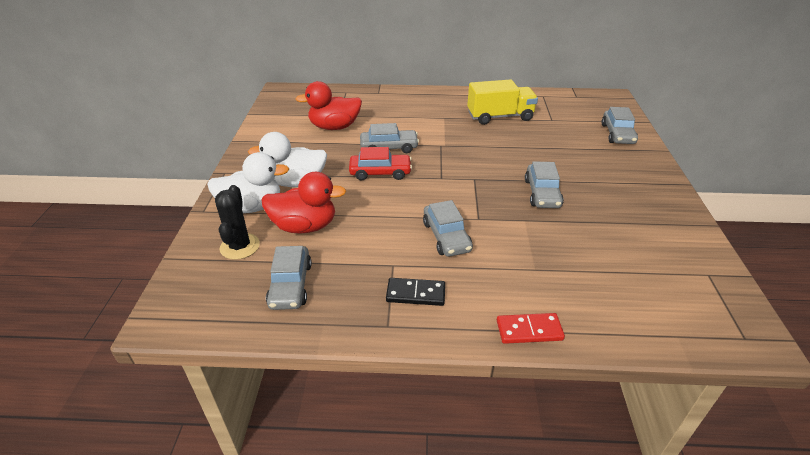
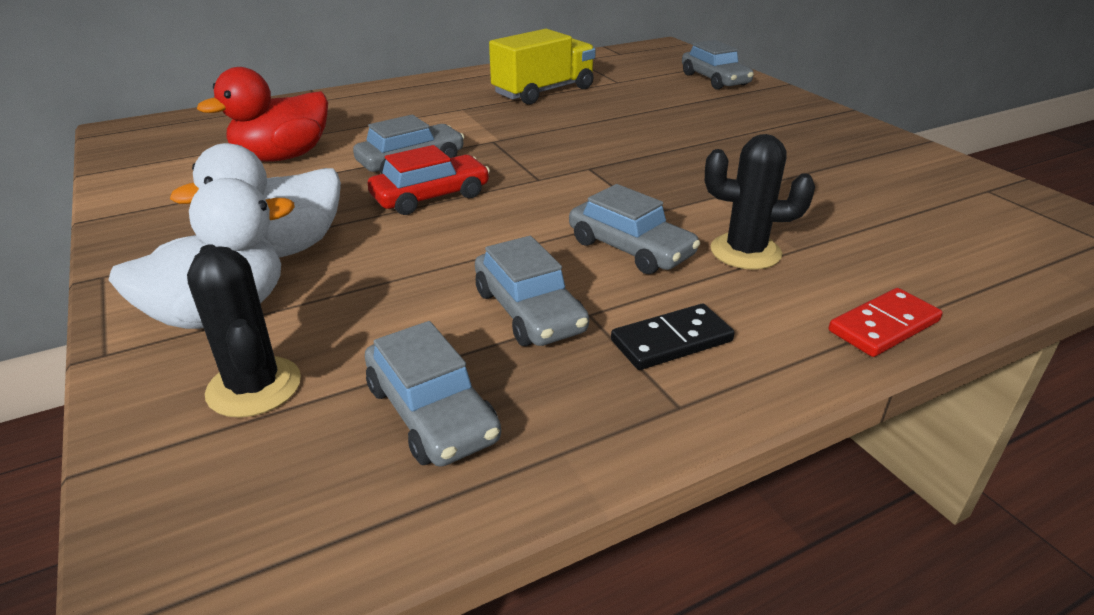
camera: 30 degrees left, 5 degrees down
(304, 226) = (366, 310): red duck -> none
(503, 260) = (745, 252): none -> black cactus
(542, 193) = (700, 160): grey car -> grey car (529, 311)

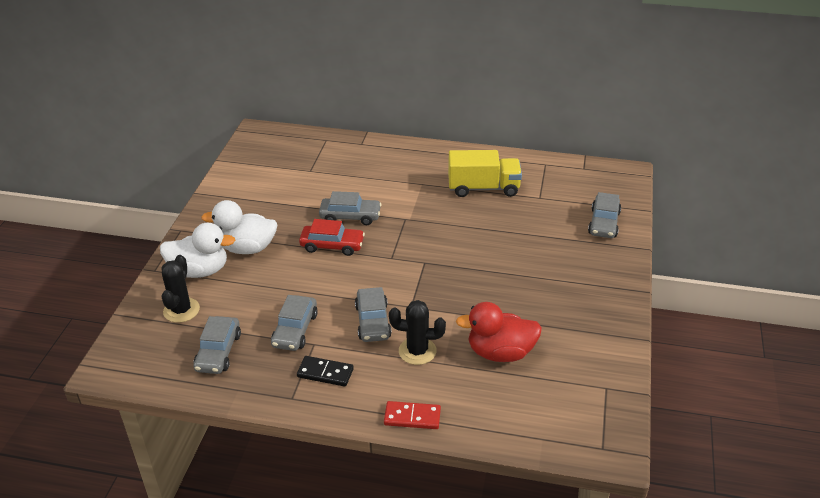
camera: 40 degrees right, 5 degrees up
(282, 157) = (301, 185): red duck -> red duck (500, 352)
(745, 252) = (417, 351): black cactus -> black cactus turned 45 degrees counterclockwise

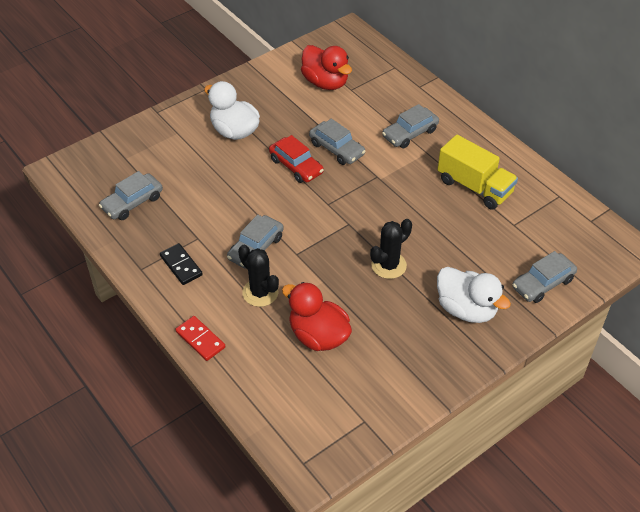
camera: 40 degrees right, 10 degrees up
(181, 310) = (142, 155): black cactus -> black cactus (388, 265)
(199, 271) = (184, 130): white duck -> white duck (466, 309)
(283, 176) = (325, 82): none -> red duck
(295, 330) = (197, 218): grey car -> grey car (410, 133)

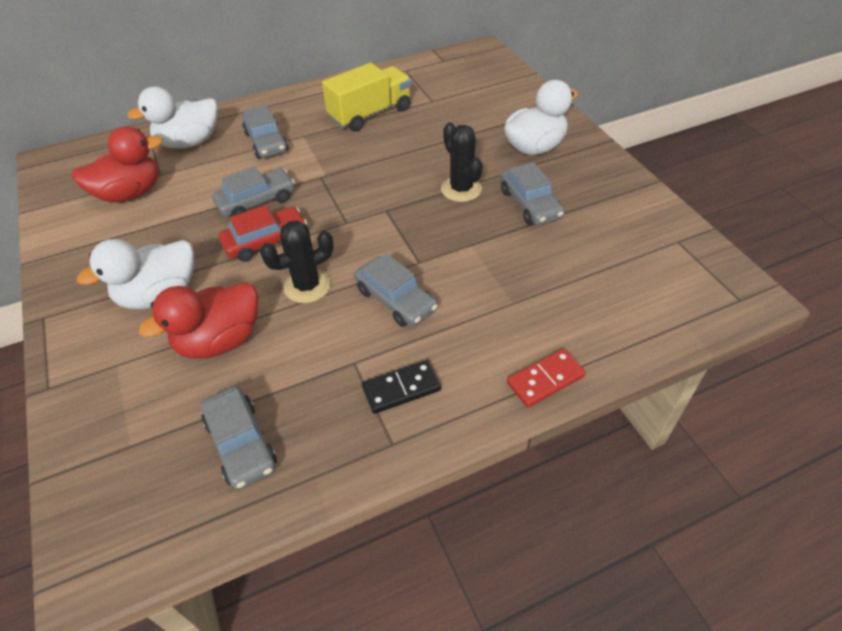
camera: 75 degrees left, 0 degrees up
(260, 292) = (475, 305): black cactus -> black cactus (307, 286)
(318, 336) = (554, 260): red duck -> red duck (220, 341)
(394, 91) = (189, 142): none -> white duck
(542, 283) = (512, 98): grey car -> grey car (529, 204)

